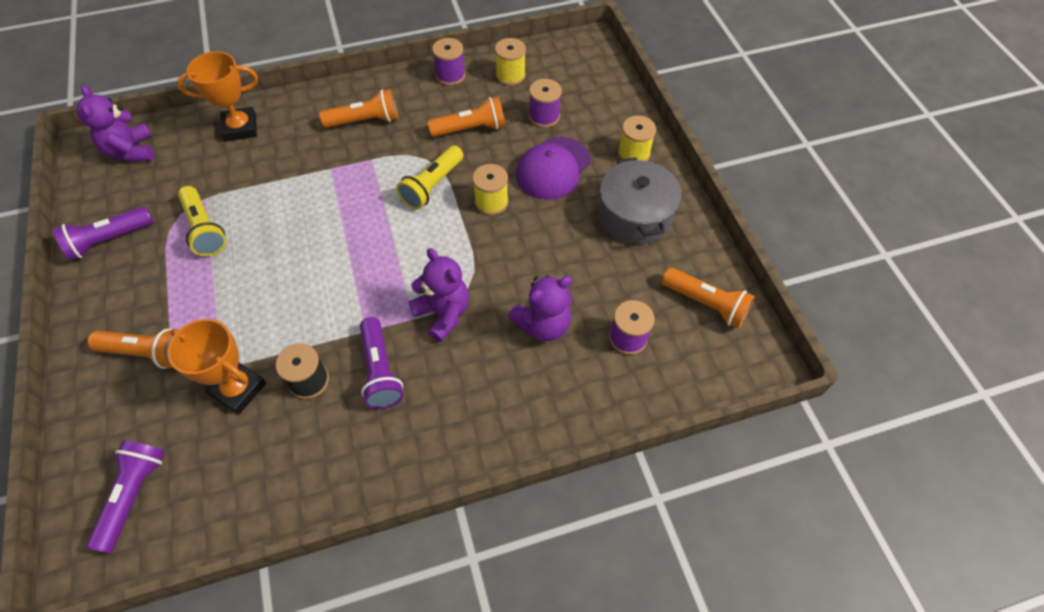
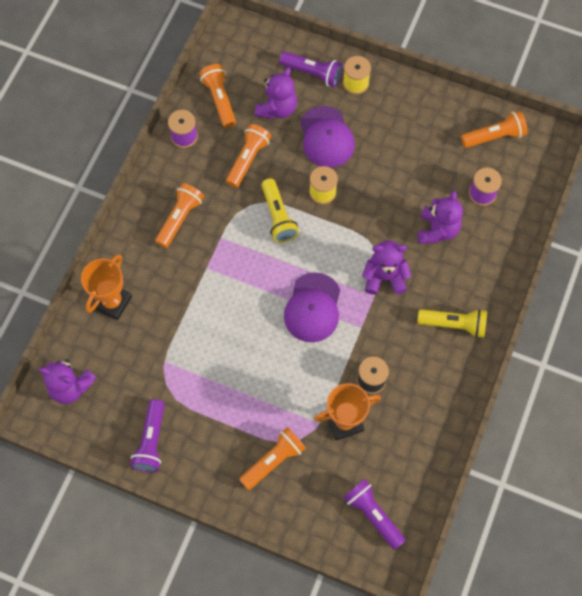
camera: 50 degrees left, 10 degrees up
(205, 229) = (194, 376): yellow flashlight -> yellow flashlight (454, 324)
(354, 275) = (313, 308): none -> purple cap
(380, 371) = (396, 337): purple flashlight -> purple flashlight (313, 73)
(510, 75) = (219, 100): yellow spool -> orange flashlight
(544, 116) = (277, 108): purple spool -> purple teddy bear
(634, 216) = (403, 122): grey pot -> none

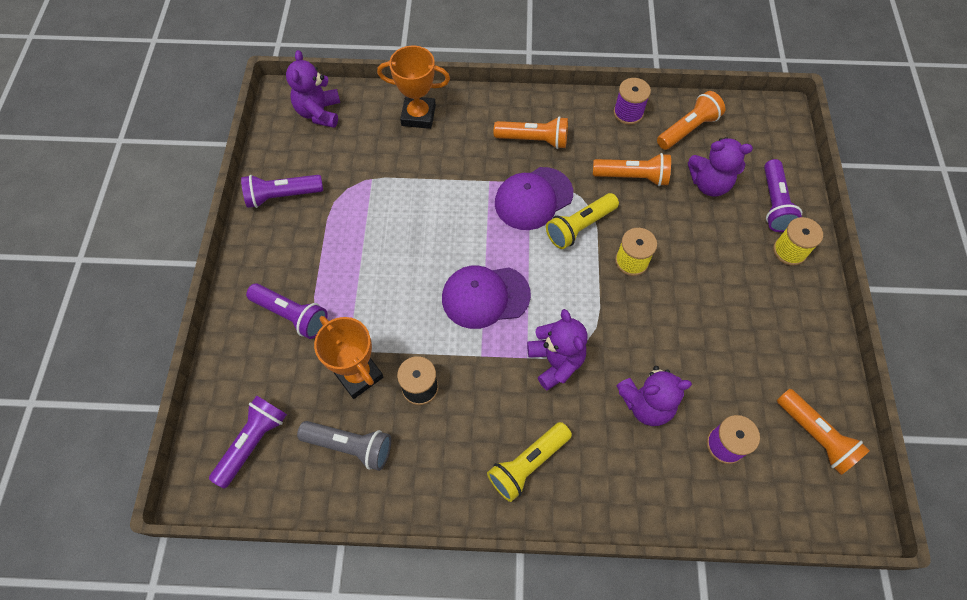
camera: 70 degrees right, 5 degrees down
(273, 460) = (292, 315): orange flashlight -> purple flashlight
(326, 137) = (702, 243): purple cap -> purple cap (533, 198)
(400, 443) = (350, 446): none -> grey flashlight
(454, 324) = (528, 464): yellow flashlight -> yellow flashlight turned 60 degrees clockwise

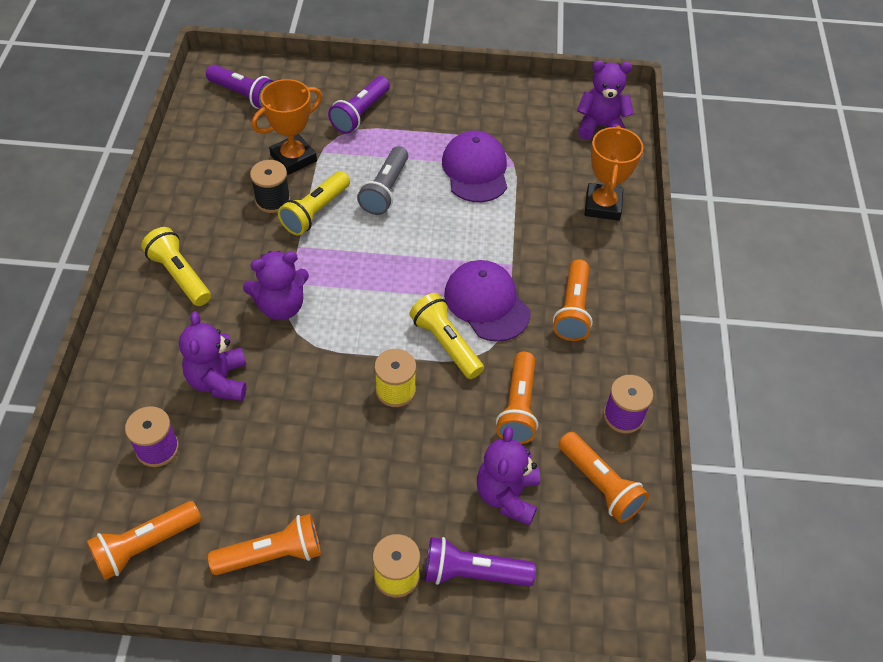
camera: 90 degrees right, 10 degrees down
(282, 196) = (493, 103): purple flashlight -> none
(350, 446) = (227, 153): grey flashlight -> grey flashlight (385, 190)
(435, 344) = (315, 212): none -> yellow flashlight
(485, 296) = (364, 253): purple cap -> purple cap (475, 170)
(796, 337) = (272, 554): none -> orange flashlight

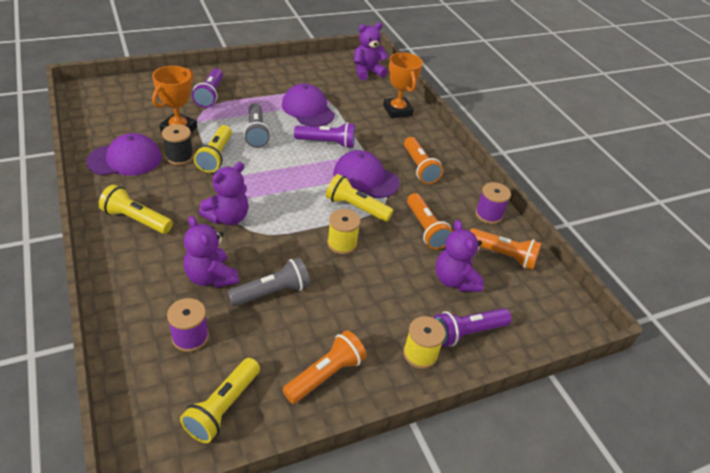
camera: 30 degrees left, 10 degrees down
(145, 546) = (223, 407): orange flashlight -> yellow flashlight
(210, 186) = (125, 159): none -> purple cap
(244, 95) = (117, 101): purple flashlight -> purple flashlight (327, 143)
(274, 426) = (272, 292): none -> grey flashlight

